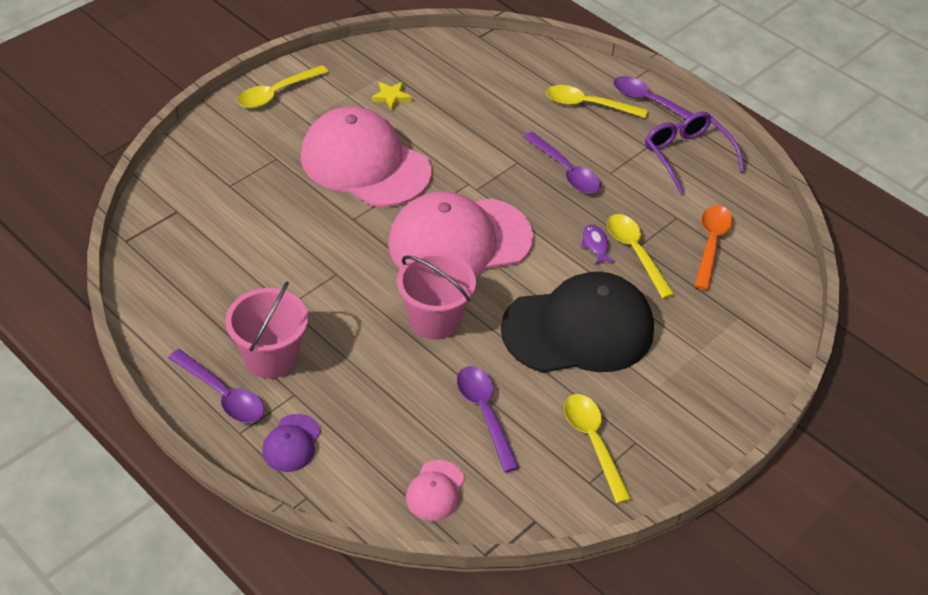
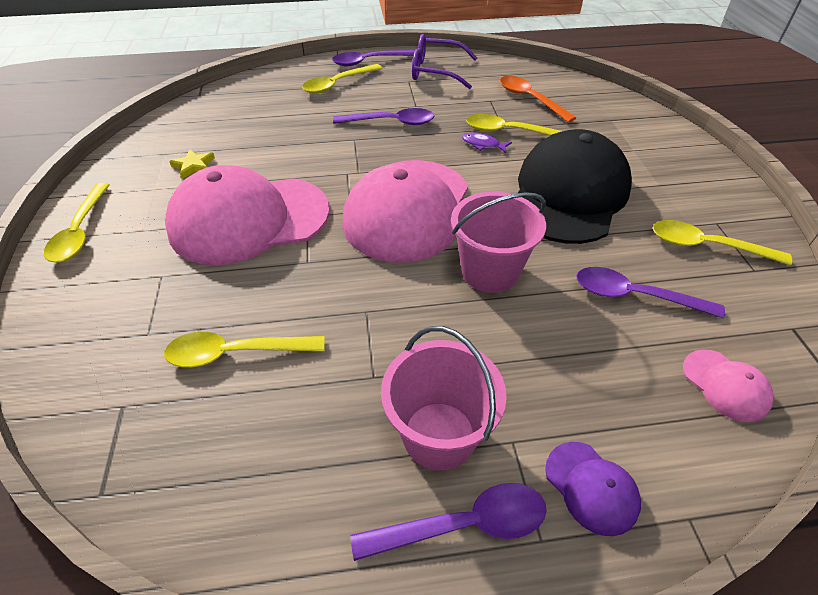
camera: 50 degrees left, 0 degrees up
(250, 233) = (236, 353): none -> yellow spoon

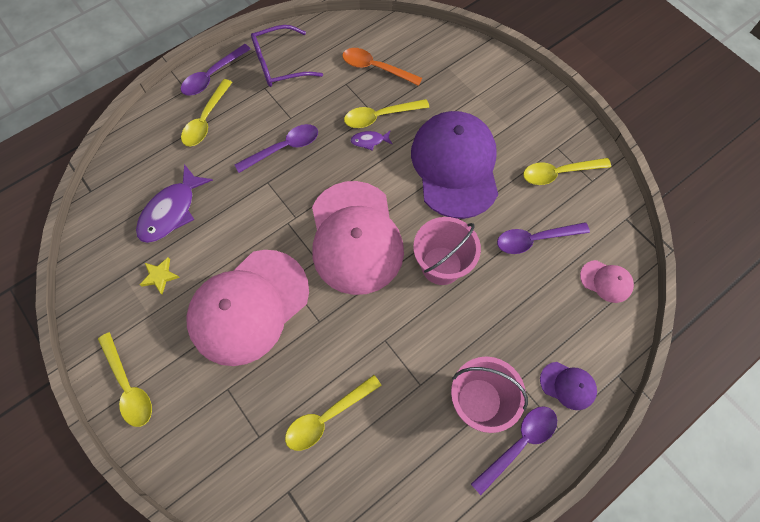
camera: 30 degrees left, 20 degrees up
(249, 128) = (171, 211): none -> purple fish
(568, 194) = (455, 166): black cap -> purple cap

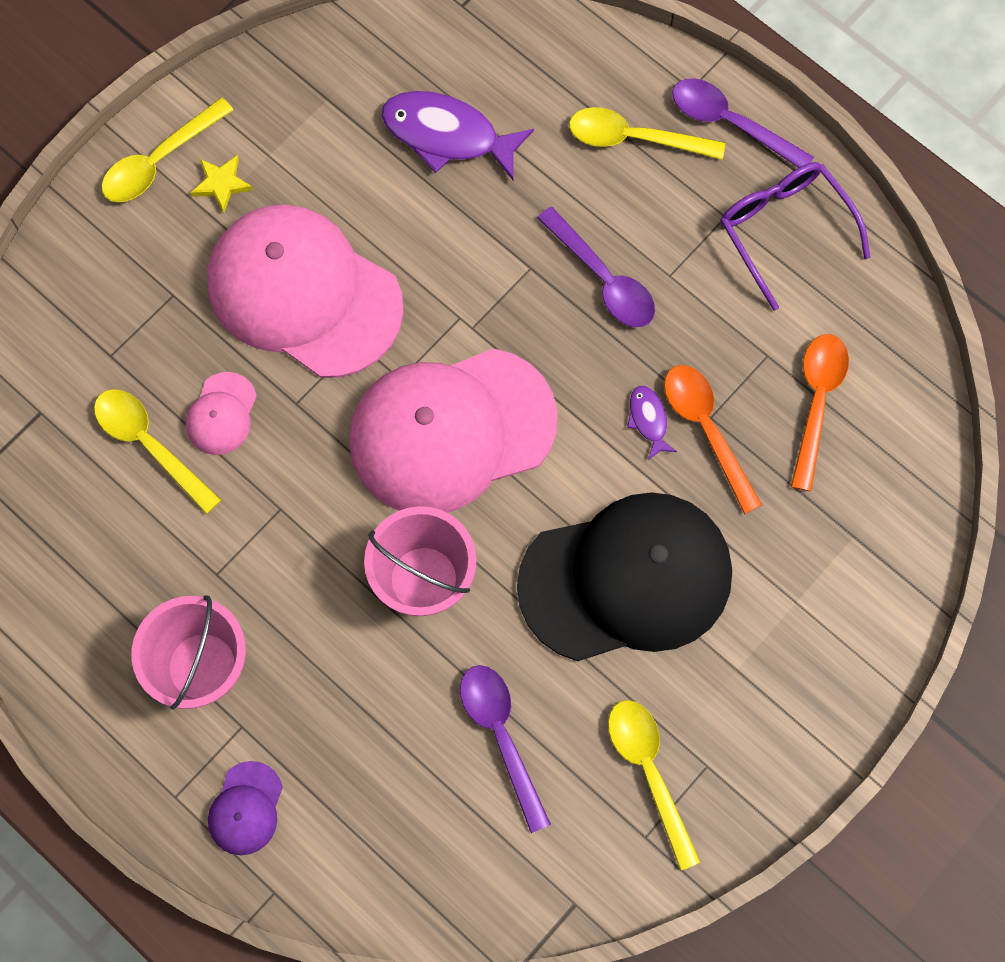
camera: 80 degrees right, 5 degrees up
(160, 276) = (333, 152): yellow star -> yellow star (221, 184)
(380, 116) = (706, 429): yellow spoon -> orange spoon
(455, 166) = (626, 579): purple cap -> black cap
(519, 443) = (145, 736): purple spoon -> none
(606, 281) = (441, 868): pink cap -> pink cap (221, 414)

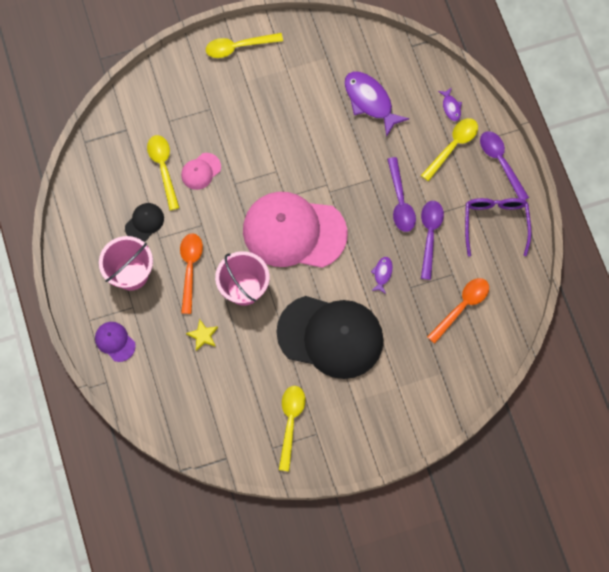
camera: 30 degrees right, 0 degrees up
(173, 561) = (144, 222): none -> black cap
(221, 184) = (259, 71): yellow star -> yellow star (203, 335)
(246, 808) = (115, 341): purple cap -> purple cap turned 90 degrees clockwise
(304, 293) = (266, 138): pink cap -> none
(501, 736) = (237, 372): purple spoon -> purple spoon (430, 235)
(591, 74) = (451, 107): none -> purple fish
(634, 138) = (452, 146): yellow spoon -> yellow spoon turned 90 degrees clockwise
(706, 429) = (405, 292): orange spoon -> orange spoon (190, 268)

